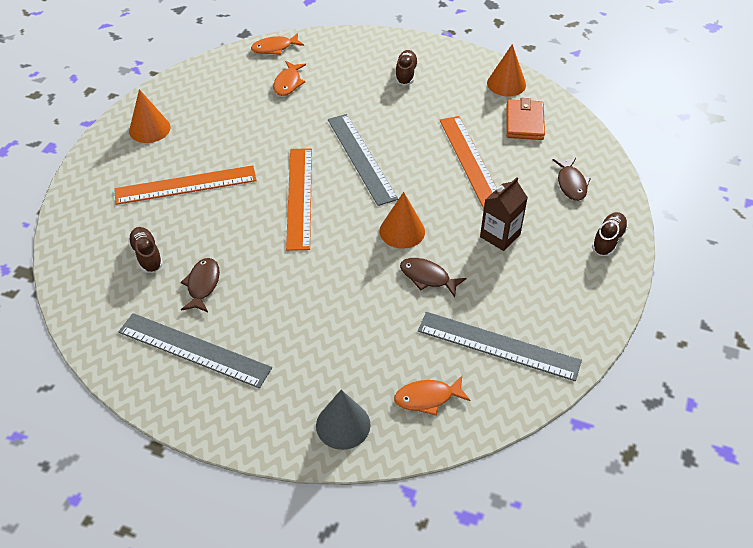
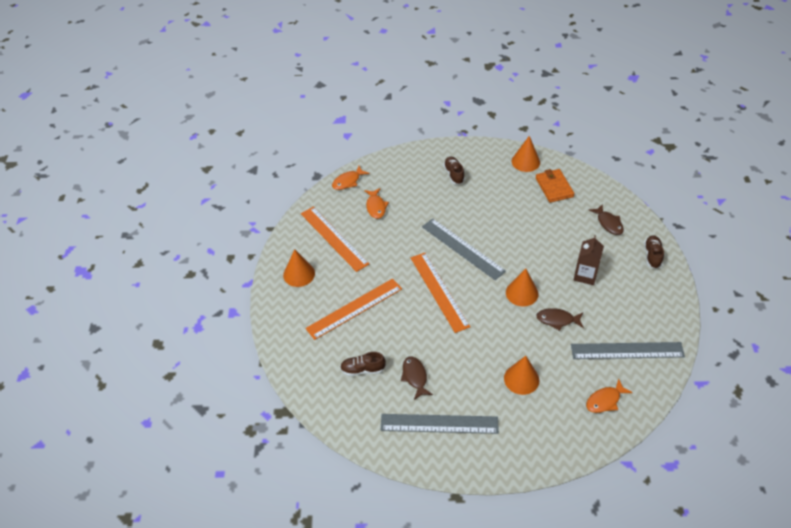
camera: 20 degrees left, 0 degrees up
(147, 256) = (362, 369): brown shoe -> brown shoe turned 45 degrees counterclockwise
(333, 333) = (521, 379): none -> orange cone
(343, 425) = (565, 437): grey cone -> none
(470, 161) = (536, 227): orange ruler -> orange ruler (334, 238)

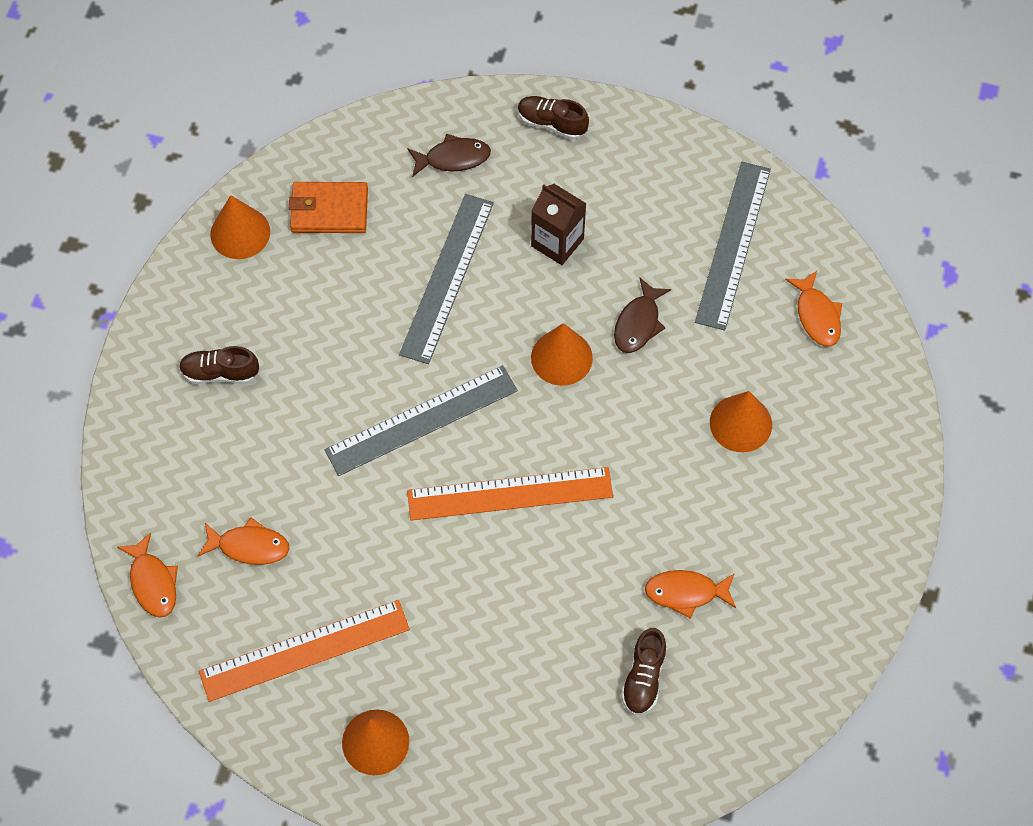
camera: 75 degrees left, 15 degrees up
(354, 308) = (498, 656): orange ruler -> none
(415, 377) = (686, 593): brown fish -> orange fish
(439, 423) = (790, 581): grey ruler -> grey ruler (447, 277)

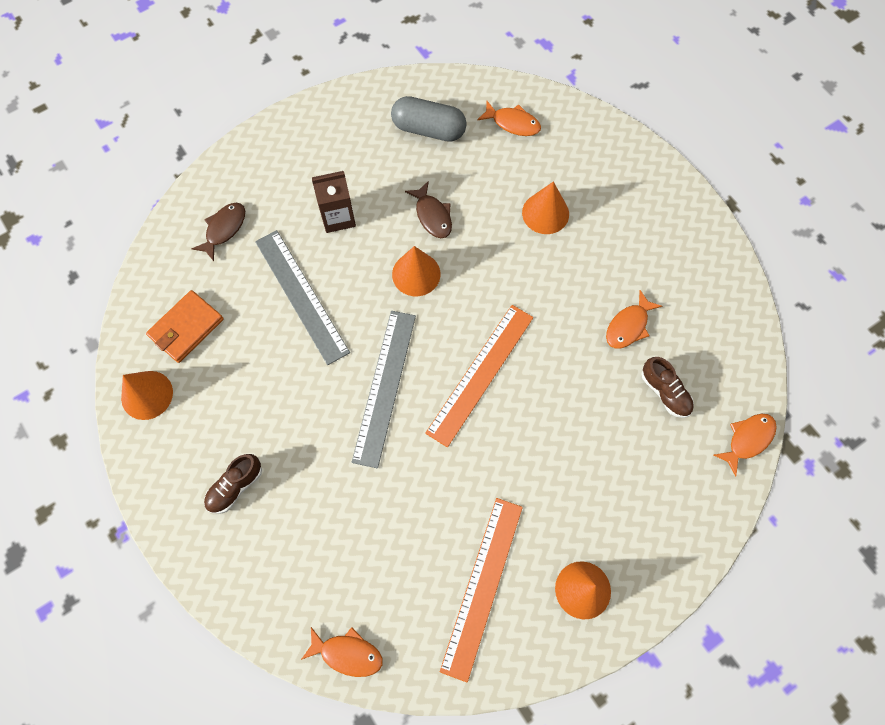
camera: 50 degrees left, 5 degrees up
(249, 546) = (377, 565): orange fish -> orange fish (747, 440)
(551, 123) = (256, 159): brown shoe -> none
(733, 244) = (429, 129): grey ruler -> grey capsule

